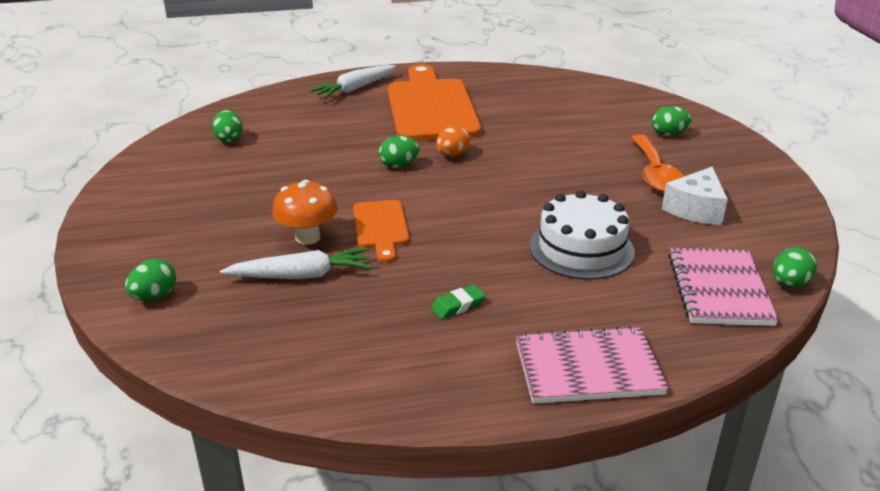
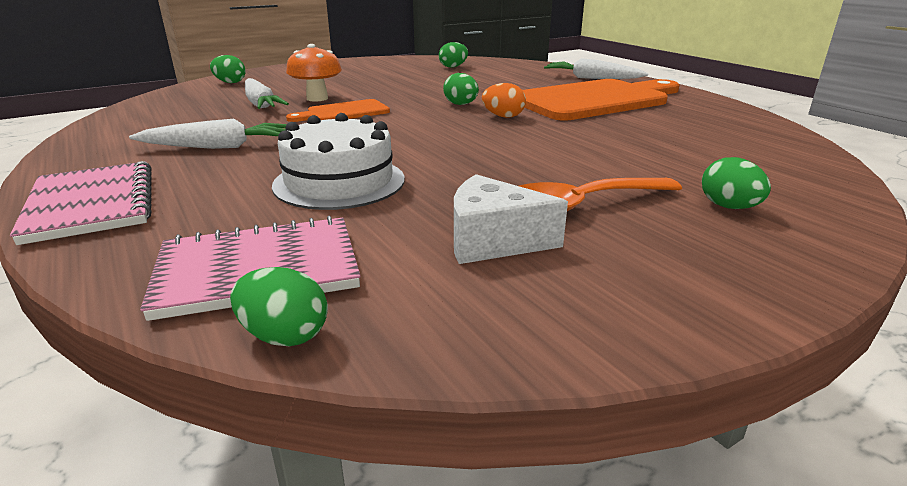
camera: 70 degrees right, 5 degrees down
(458, 305) = (217, 147): green eraser -> white carrot

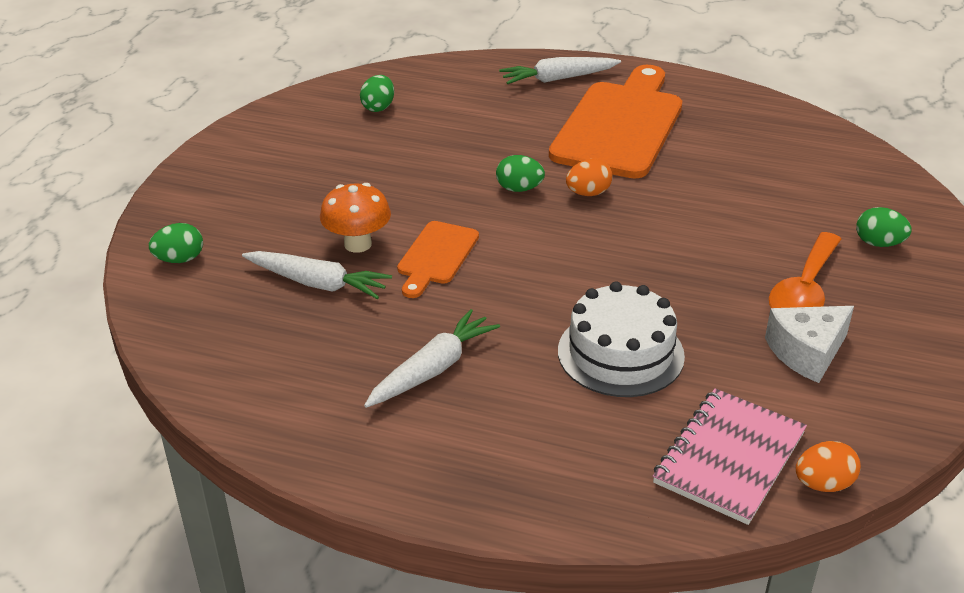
camera: 40 degrees left, 10 degrees up
(92, 204) = (495, 486): pink notebook -> none
(284, 336) = (823, 484): green egg -> orange egg

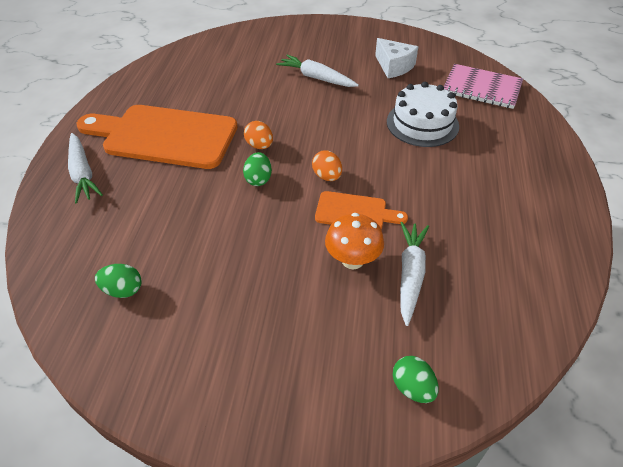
camera: 100 degrees left, 10 degrees up
(433, 369) = (473, 196): white carrot -> white carrot (316, 78)
(804, 291) = (343, 66): orange spoon -> none
(823, 484) = (482, 65): orange egg -> orange egg (327, 176)
(878, 243) = (293, 43): green egg -> none

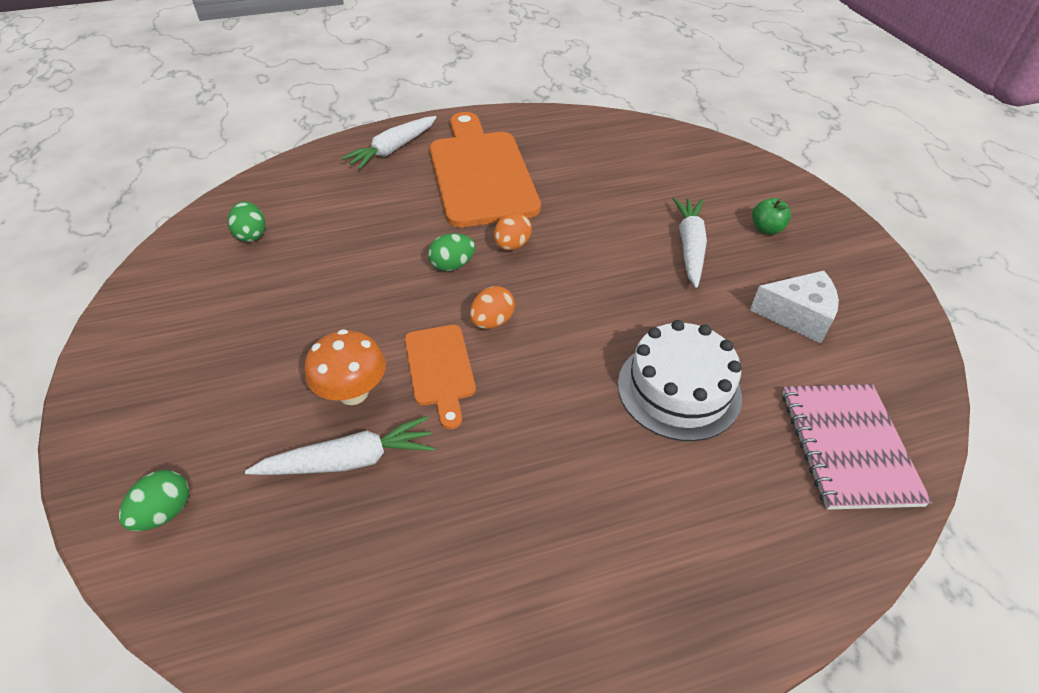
camera: 65 degrees right, 0 degrees up
(322, 48) = (766, 229): none -> green apple
(394, 66) = (797, 316): white cheese -> white cheese turned 105 degrees counterclockwise

